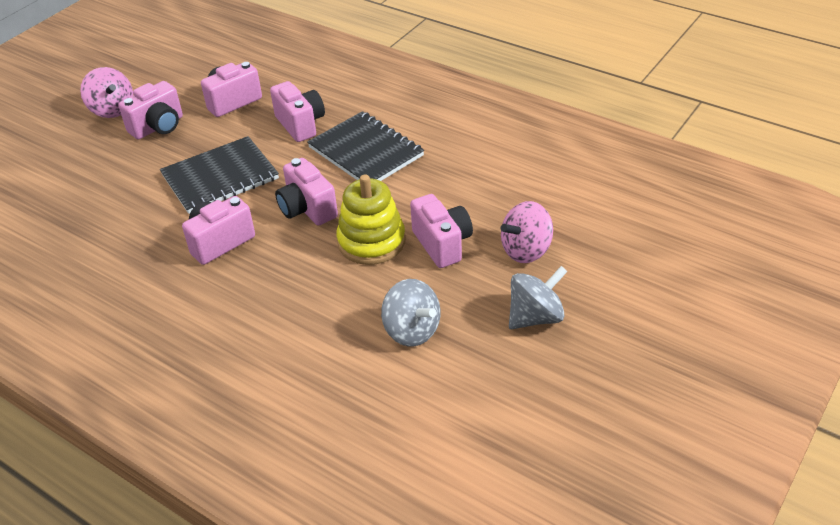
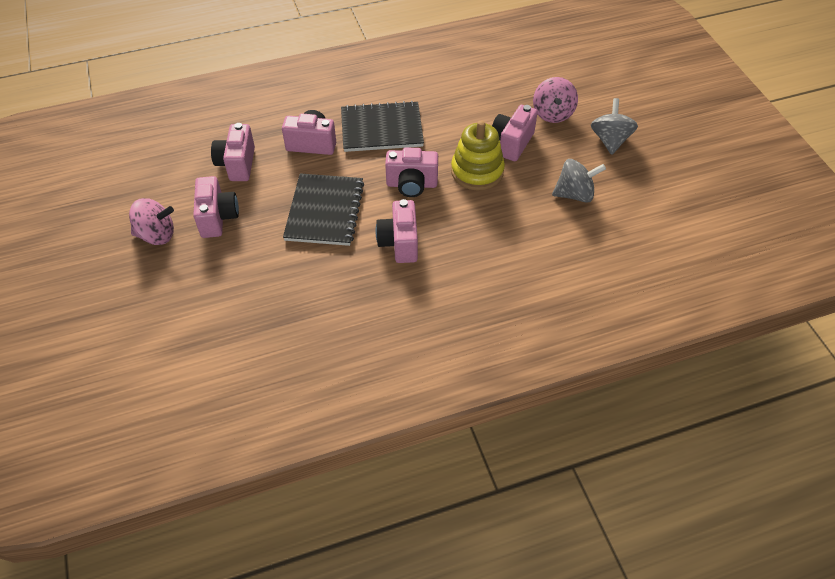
camera: 55 degrees left, 10 degrees up
(442, 244) = (512, 143): pink camera -> pink camera turned 75 degrees counterclockwise

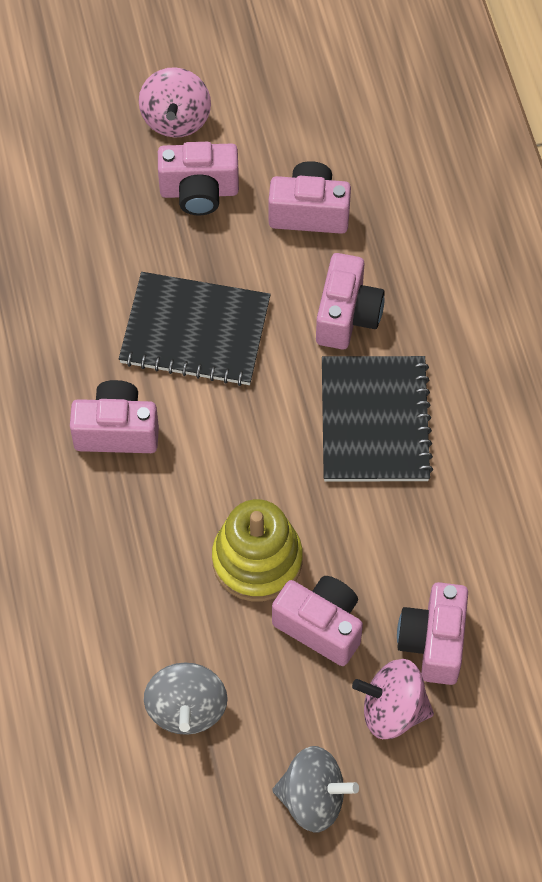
camera: 95 degrees right, 10 degrees up
(412, 184) = (238, 457): pink camera -> pink camera (433, 642)

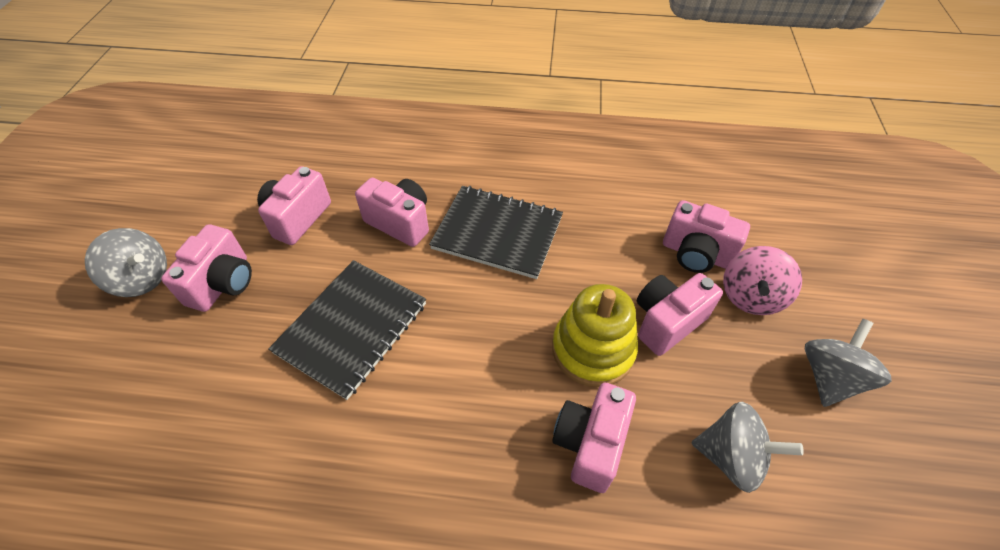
camera: 70 degrees left, 10 degrees down
(117, 431) = (417, 427): pink camera -> pink camera (590, 443)
(176, 119) = (142, 279): pink spinning top -> grey spinning top

